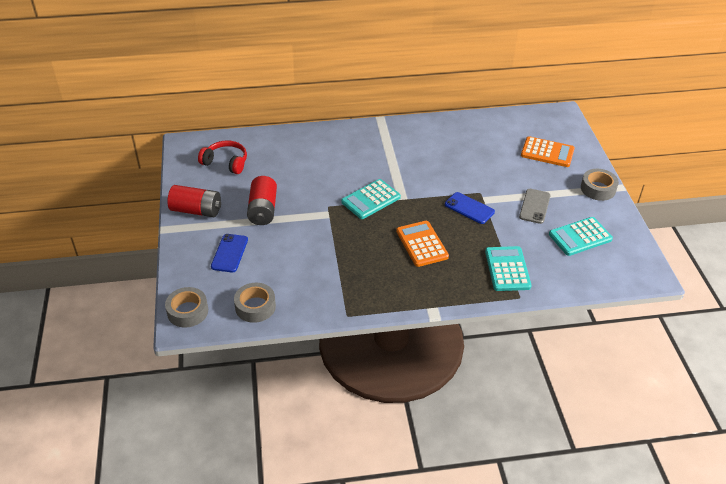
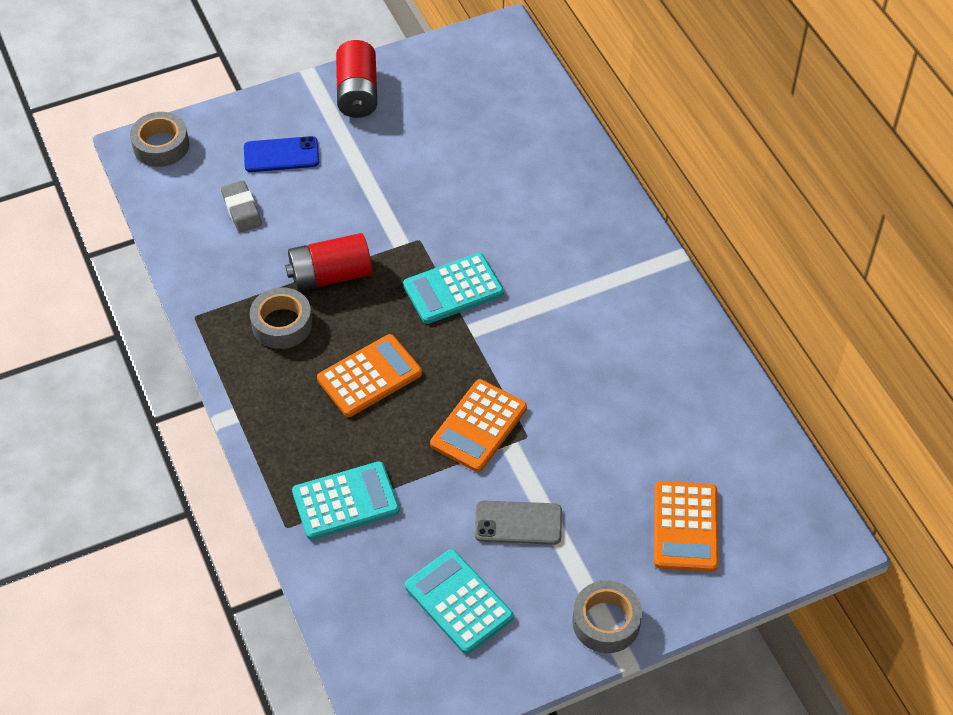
camera: 75 degrees right, 10 degrees up
(226, 163) = (476, 92): red headphones -> none
(255, 307) = (186, 211): grey tape -> grey tape (282, 324)
(263, 210) = (383, 165): red battery -> red battery (330, 275)
(267, 279) = (242, 209): none -> grey eraser
(371, 200) = (453, 289): turquoise calculator -> turquoise calculator turned 60 degrees counterclockwise
(469, 208) = (479, 426): blue phone -> orange calculator

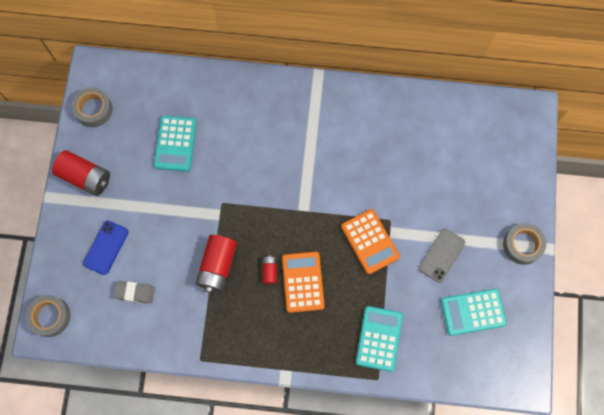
camera: 60 degrees left, 20 degrees up
(282, 324) = (236, 312): grey tape -> grey tape (93, 109)
(360, 333) = (270, 271): none -> red battery
(453, 289) = (269, 204): turquoise calculator -> turquoise calculator (175, 144)
(685, 527) = (488, 174): orange calculator -> none

